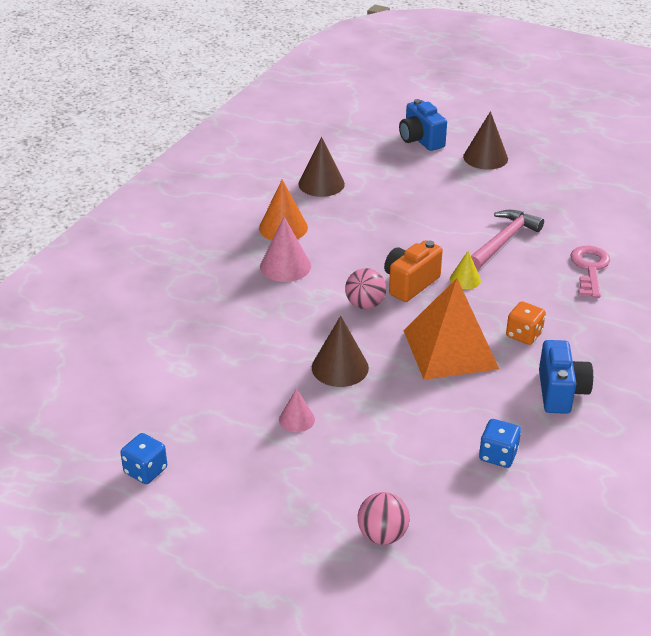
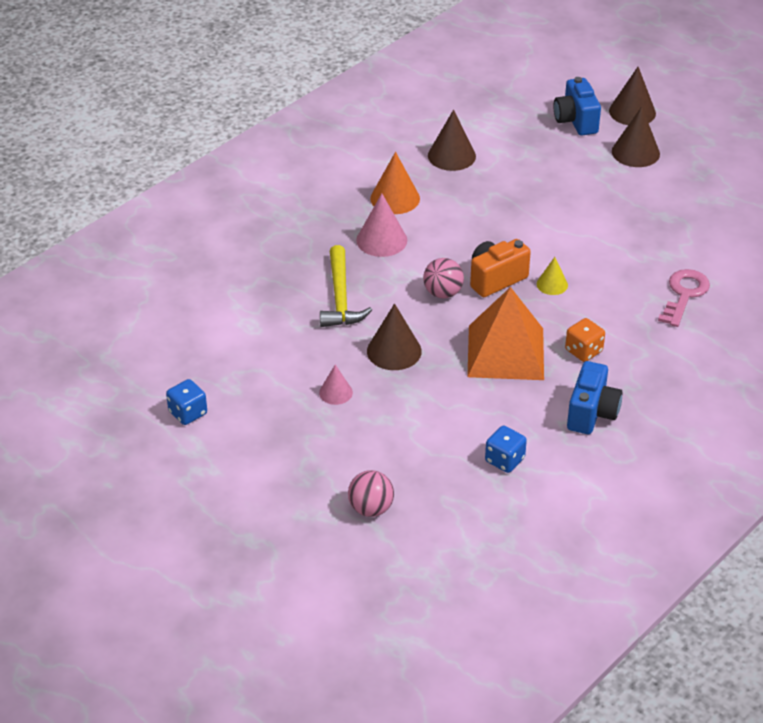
camera: 15 degrees right, 5 degrees up
(265, 325) = (340, 297): none -> yellow hammer
(466, 126) = (632, 112): none -> brown cone
(504, 241) = (610, 250): pink hammer -> none

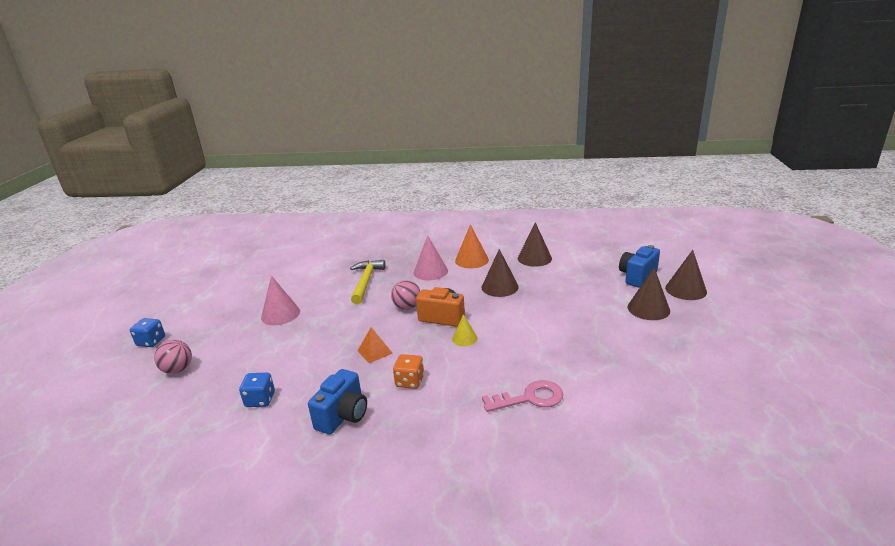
camera: 55 degrees right, 15 degrees down
(188, 413) = (229, 284): blue dice -> blue dice (151, 341)
(335, 392) = (280, 314): pink cone -> pink cone, size x1.67
(340, 297) = (366, 282): yellow hammer -> yellow hammer turned 135 degrees clockwise
(394, 351) = (335, 315): brown cone -> brown cone (500, 287)
(506, 352) = (375, 352): orange pyramid -> orange pyramid, size x0.44
(592, 413) = (343, 416): blue camera -> blue camera turned 45 degrees counterclockwise

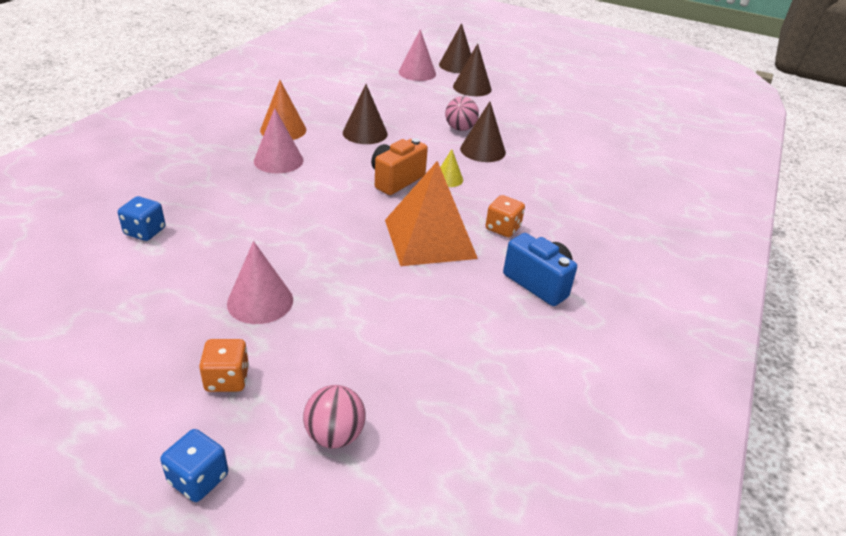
camera: 75 degrees left, 10 degrees up
(216, 326) = (227, 379): none -> orange dice
(260, 400) = (473, 345): blue dice -> blue dice (145, 231)
(366, 282) = (247, 210): yellow hammer -> none
(375, 352) = (430, 238): orange pyramid -> orange pyramid, size x2.25
(407, 307) = (350, 196): pink ball -> pink ball (460, 129)
(529, 398) = (564, 175): pink key -> none
(534, 258) = (325, 99): brown cone -> brown cone (482, 150)
(637, 277) = (417, 73): blue camera -> pink cone

